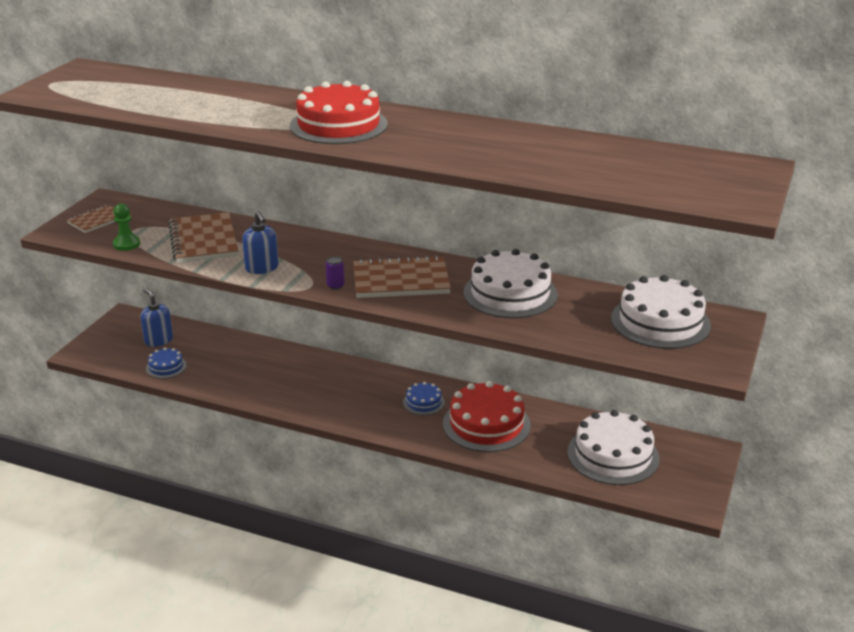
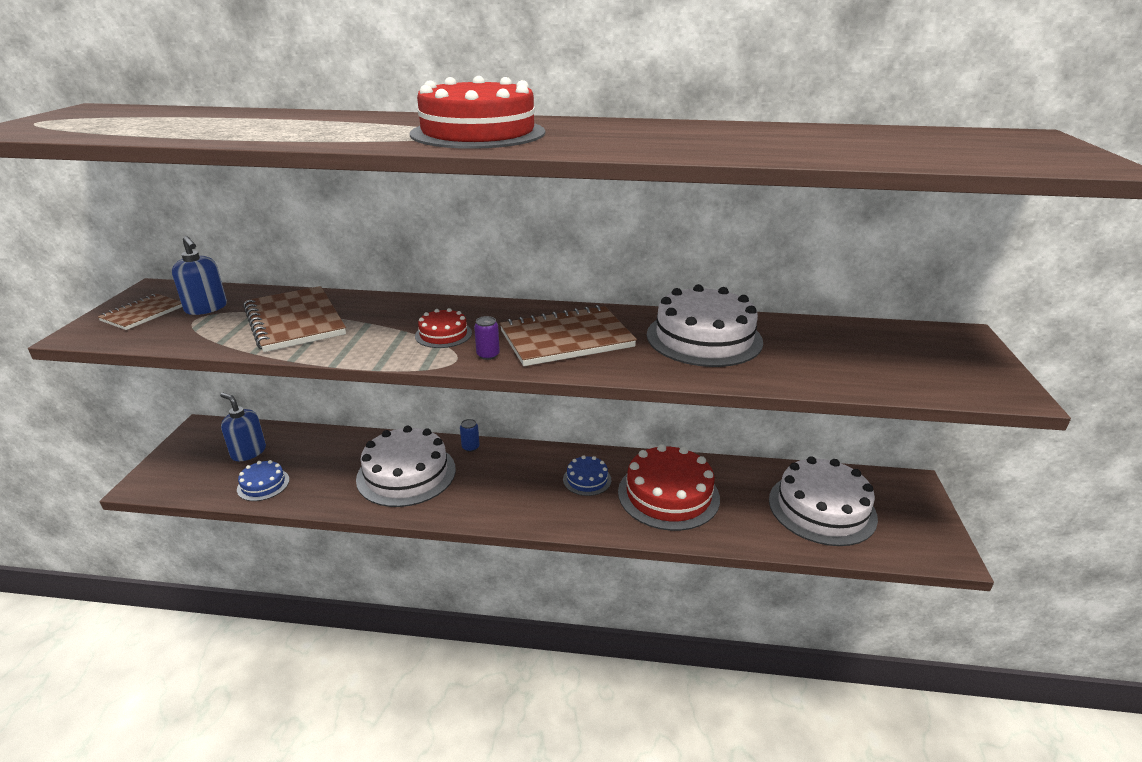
camera: 15 degrees left, 0 degrees up
(126, 244) = (188, 337): green pawn -> none
(262, 268) = (383, 345): blue soap dispenser -> blue soap dispenser (206, 308)
(309, 265) = (443, 334): none -> red cake
(337, 362) = (470, 447): none -> blue can
(660, 322) = (894, 348): white cake -> white cake (406, 474)

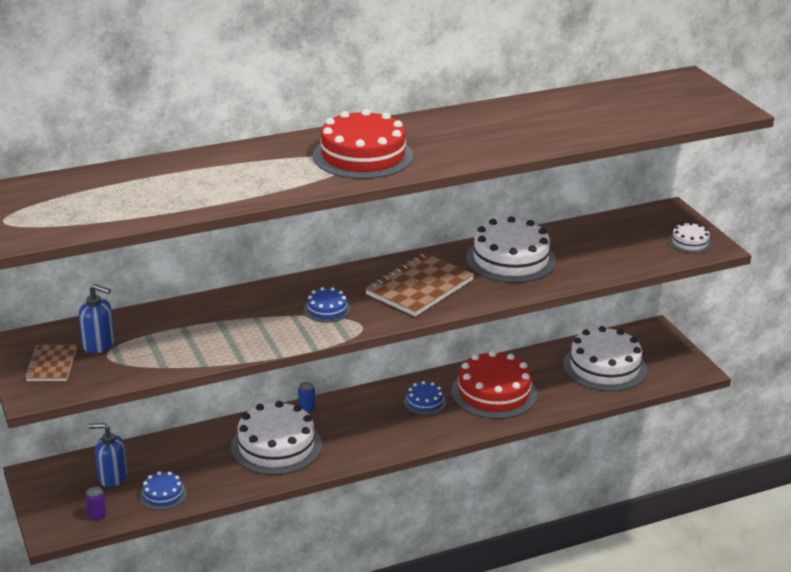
camera: 30 degrees left, 0 degrees up
(294, 321) = (195, 333): brown notebook -> none
(443, 334) = (327, 309): red cake -> blue cake
(488, 355) = (380, 316): purple can -> purple can (97, 515)
(972, 377) = (689, 242): none -> white cake

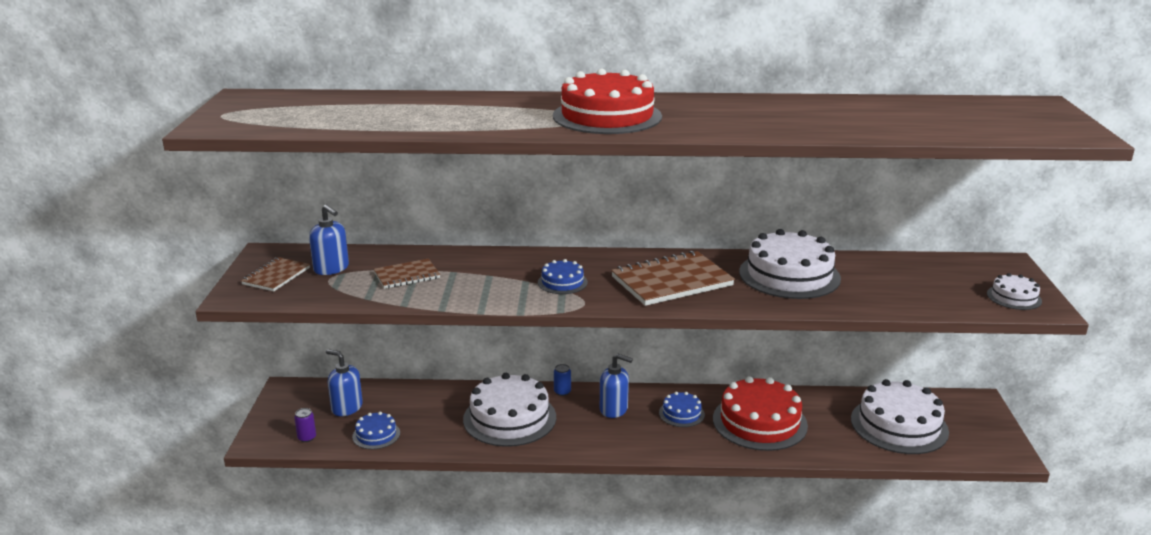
camera: 25 degrees right, 5 degrees down
(179, 335) = (407, 276): none -> brown notebook
(364, 413) = (614, 409): none -> blue soap dispenser

